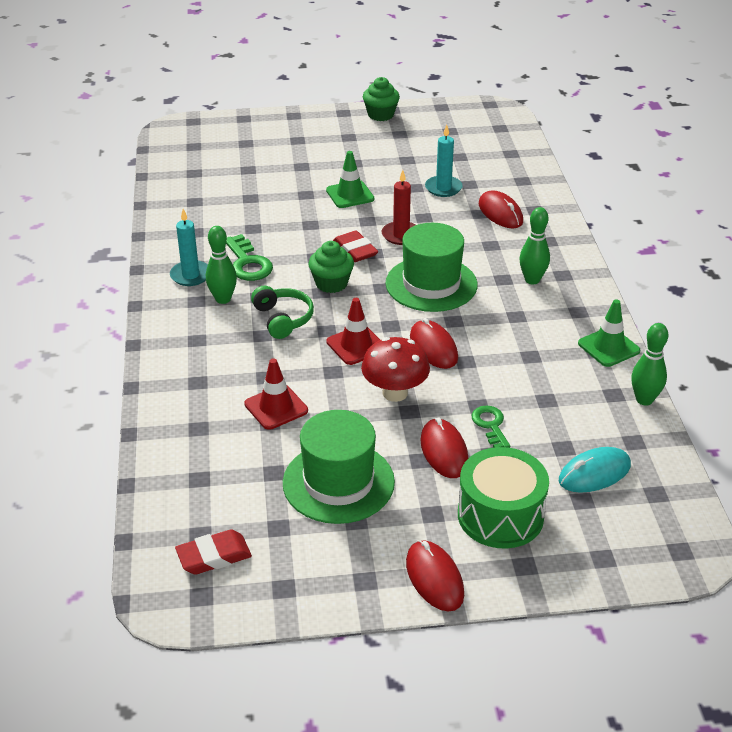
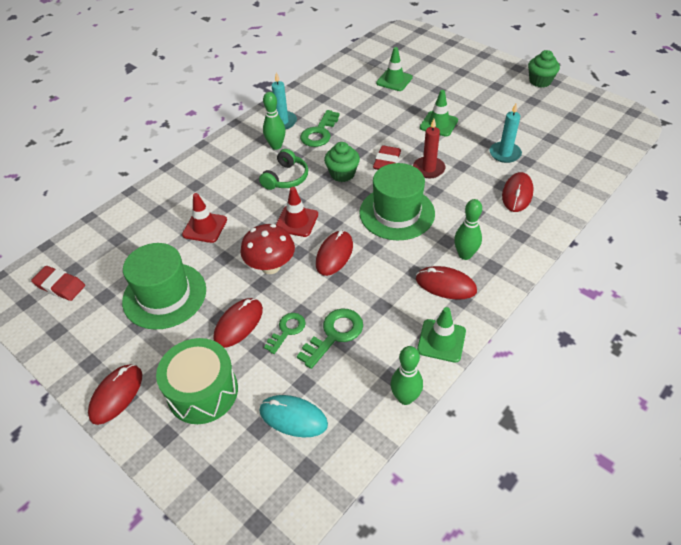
camera: 50 degrees right, 10 degrees up
(244, 179) = (394, 80): none -> green traffic cone
(530, 400) = (334, 334): none -> green key
(552, 309) = (445, 285): none -> red mouse

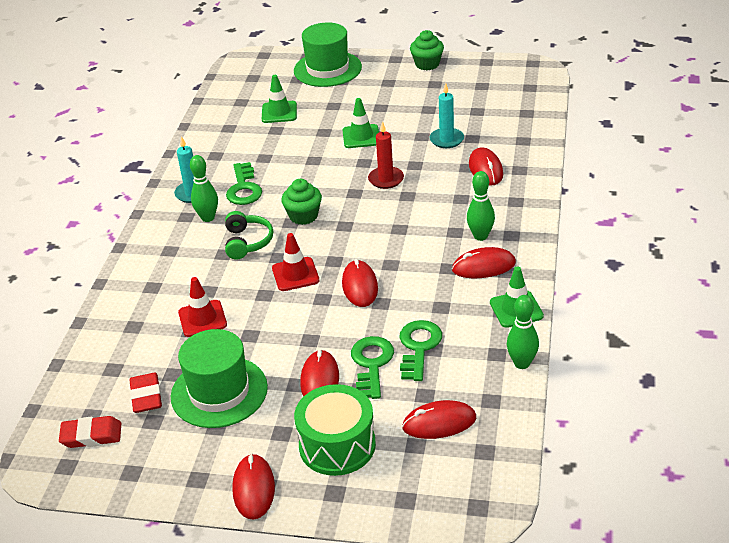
camera: 30 degrees left, 10 degrees down
(270, 266) = (306, 322): red mushroom -> none
(287, 330) = (371, 364): green key -> green key, size x1.50
(293, 417) = (439, 423): turquoise mouse -> red mouse
(387, 162) = (339, 188): red eraser -> red eraser (146, 396)
(397, 213) = (388, 228): green hat -> green hat (327, 69)

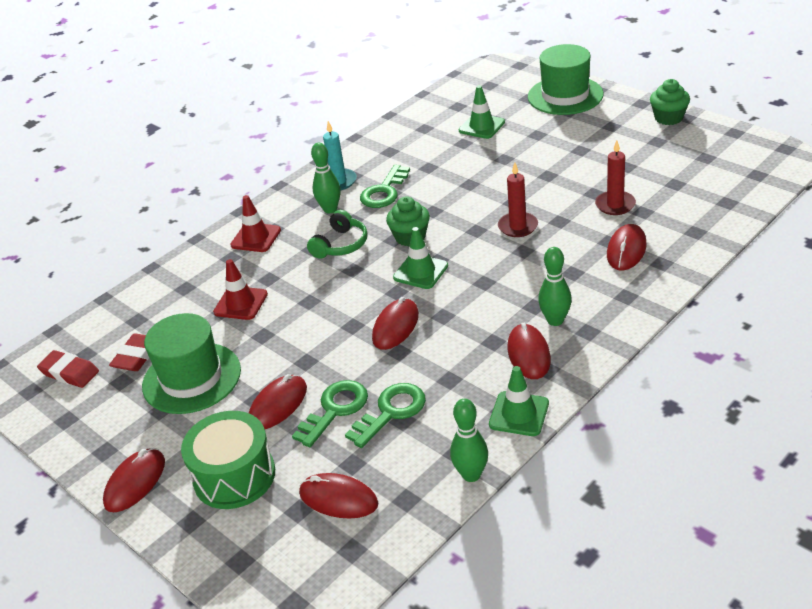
camera: 35 degrees right, 0 degrees up
(295, 274) = (351, 292): red traffic cone -> red traffic cone (256, 238)
(361, 136) = (534, 174): green traffic cone -> green traffic cone (420, 272)
(446, 140) = (615, 205): turquoise candle -> red candle
(483, 266) = (529, 354): red mouse -> red mouse turned 60 degrees clockwise

